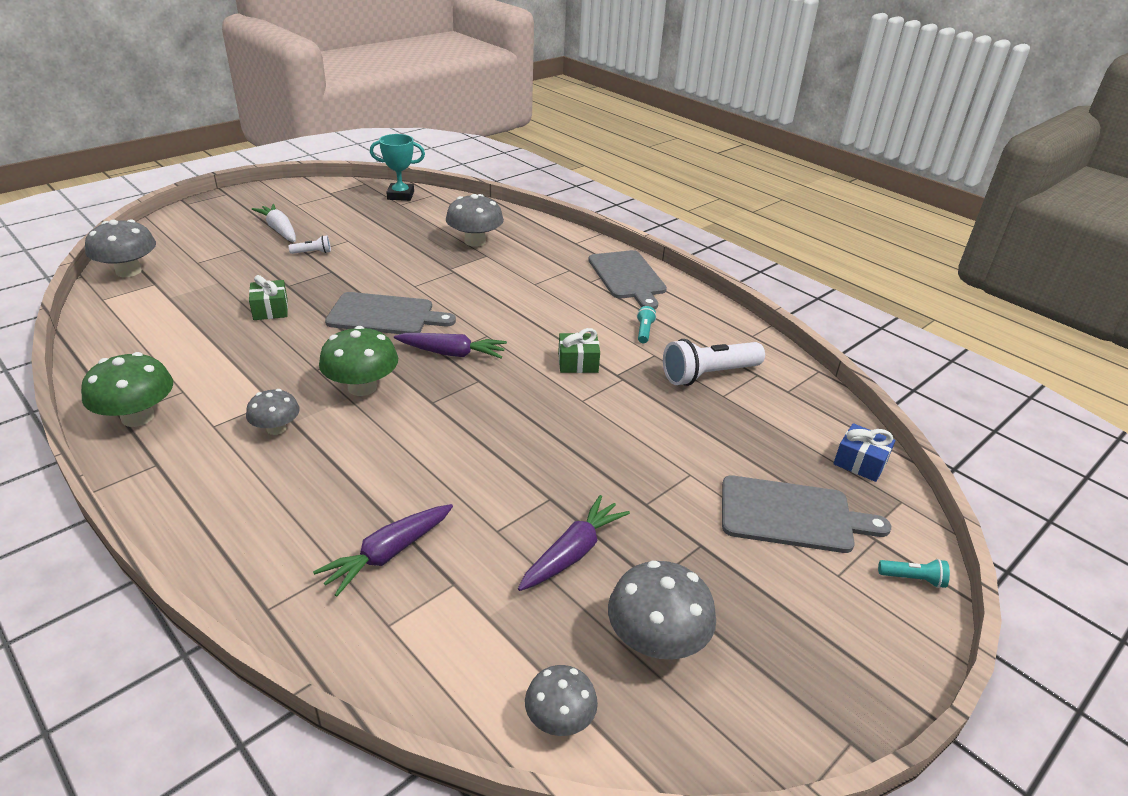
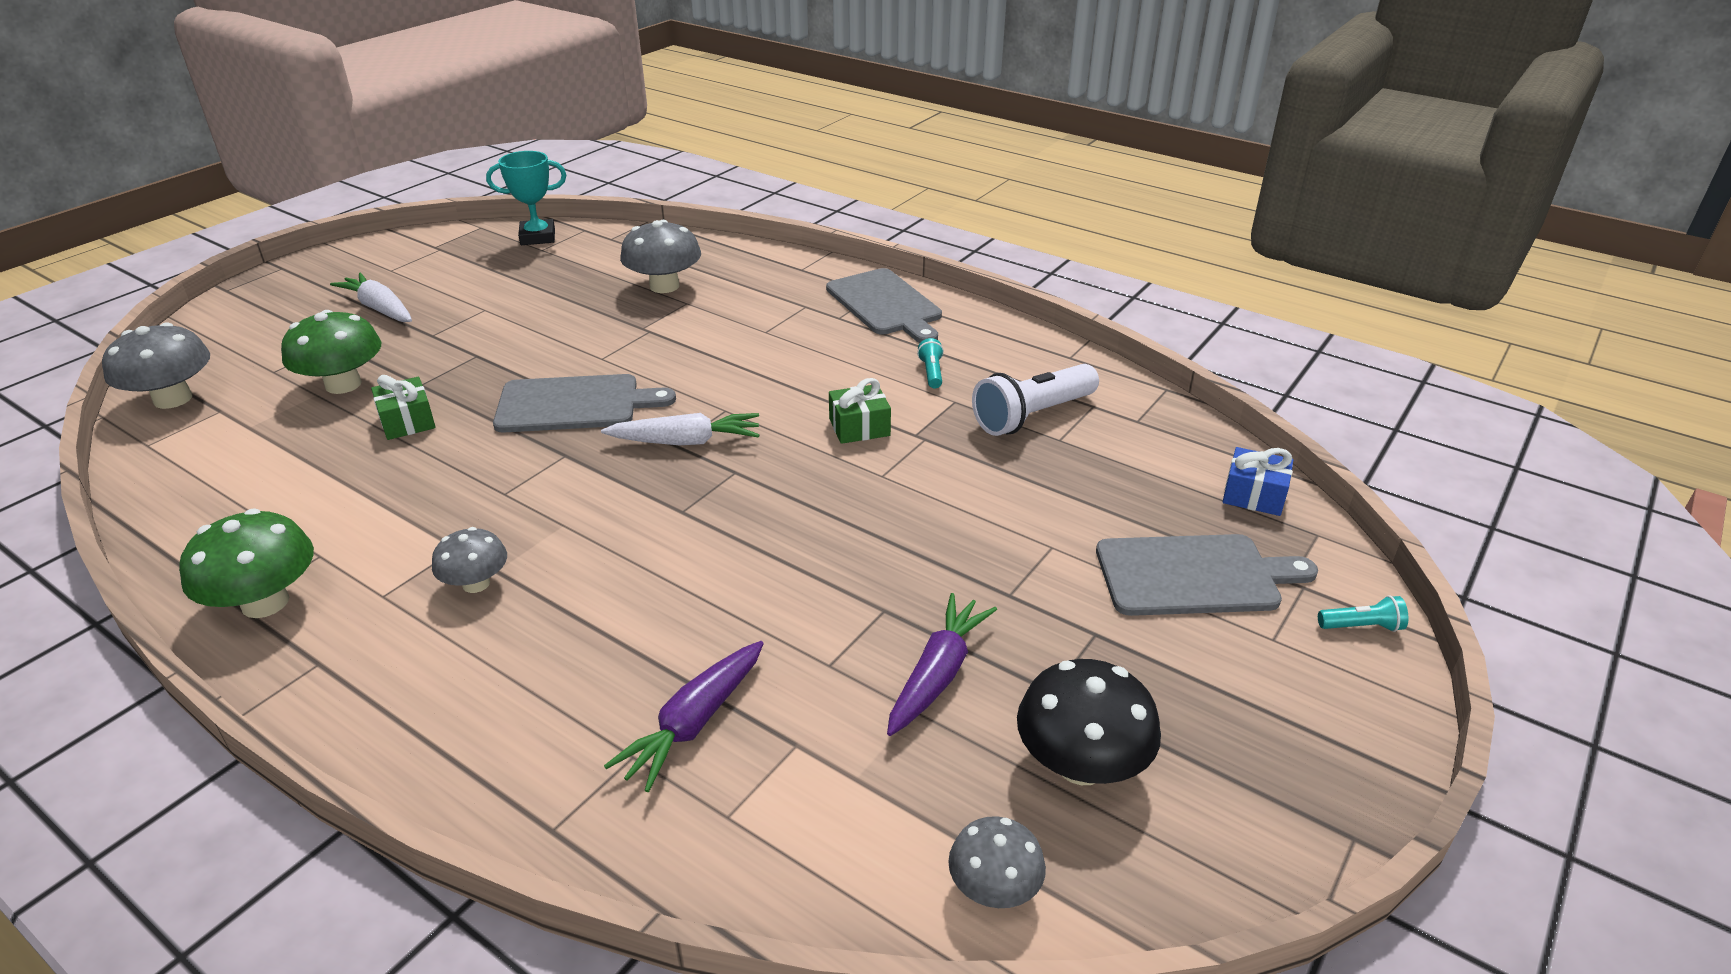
camera: 10 degrees left, 0 degrees up
(313, 252) = (440, 333): white flashlight -> none
(362, 387) = (578, 507): green mushroom -> green mushroom (343, 384)
(452, 353) = (686, 441): purple carrot -> white carrot
(656, 640) = (1081, 764): grey mushroom -> black mushroom

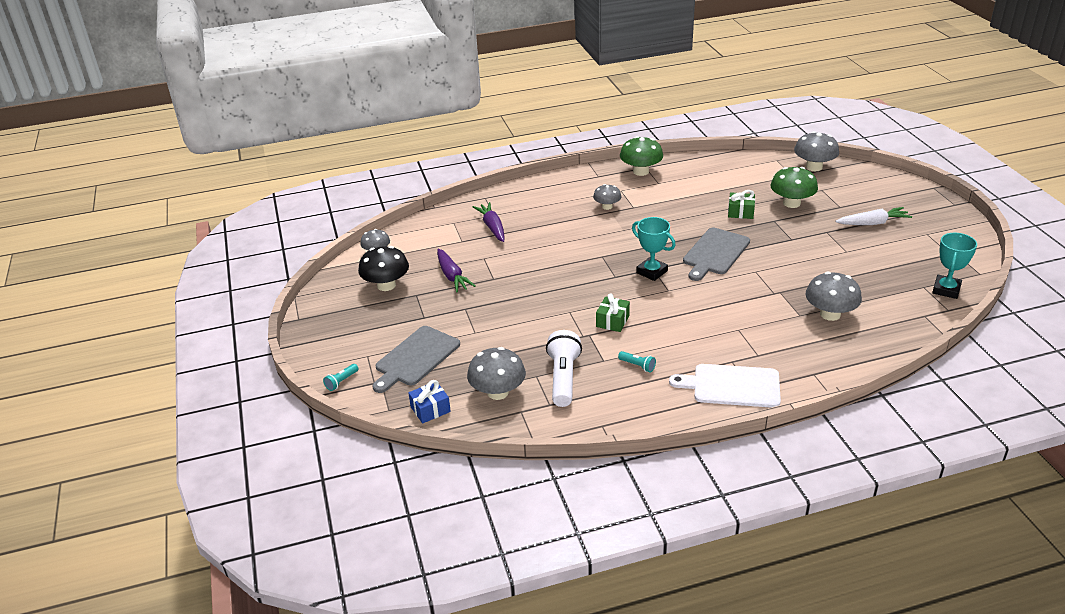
camera: 130 degrees right, 0 degrees up
(686, 441) = (652, 272): white carrot -> turquoise trophy
(885, 305) = (732, 386): grey cutting board -> white cutting board
(1135, 455) = (498, 392): none -> grey mushroom

